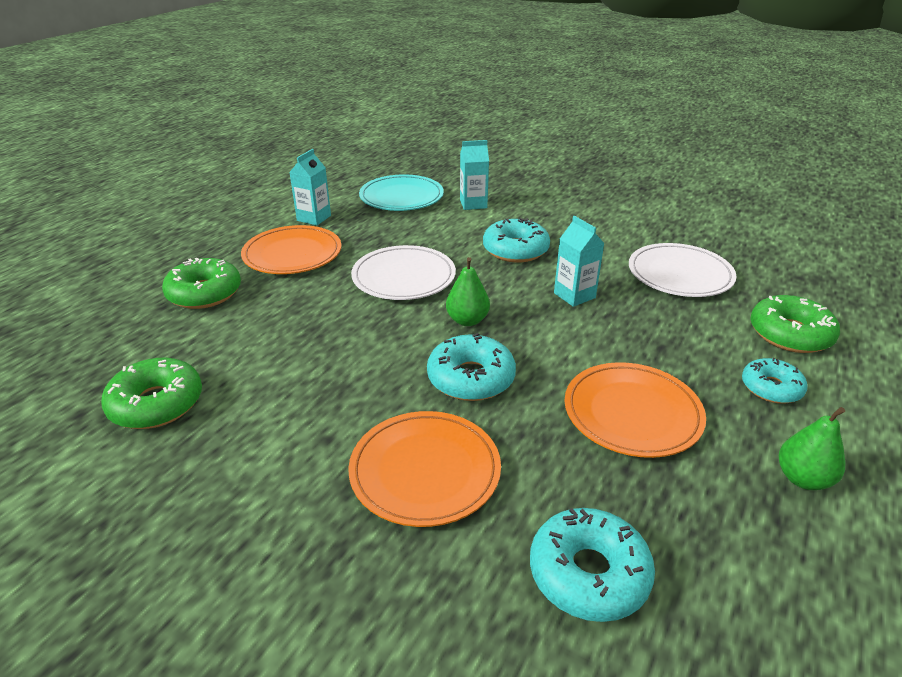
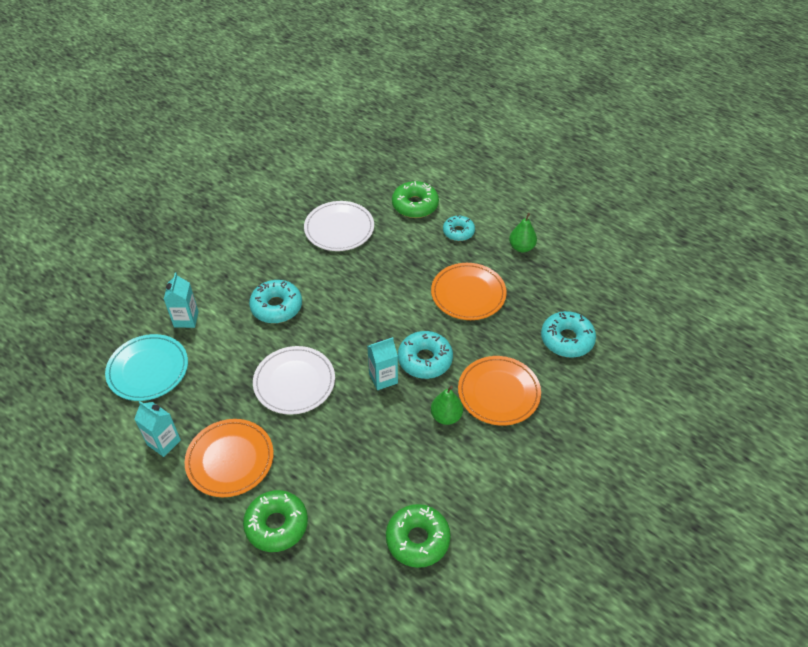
camera: 80 degrees left, 15 degrees up
(467, 320) = (363, 352): green pear -> green pear (446, 416)
(574, 295) = (349, 288): turquoise carton -> turquoise carton (383, 378)

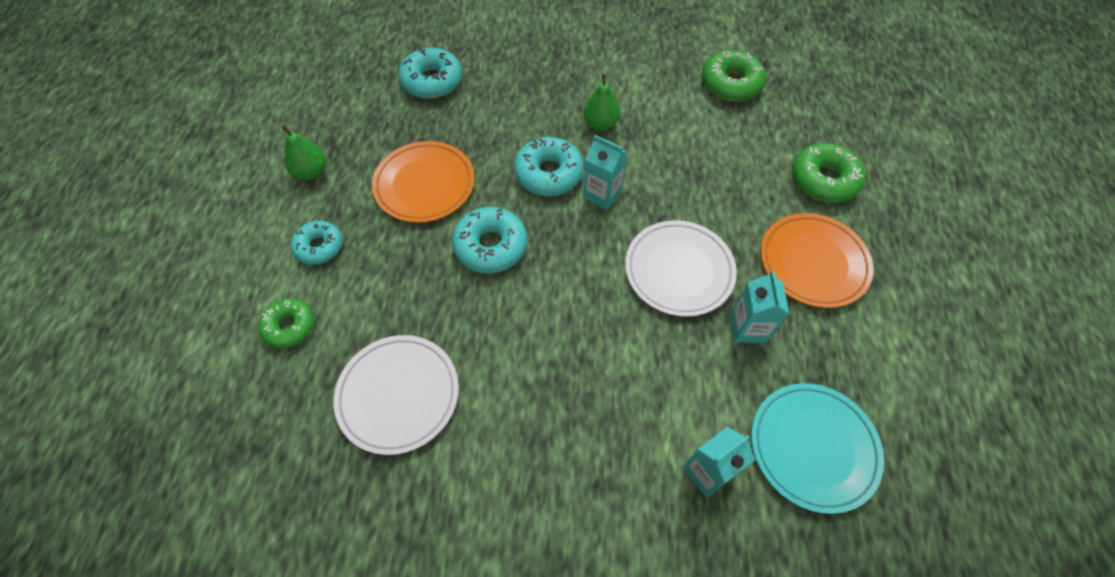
camera: 125 degrees left, 10 degrees up
(164, 442) = (864, 340): turquoise carton -> turquoise carton (747, 328)
(276, 307) = (596, 369): turquoise donut -> turquoise donut (491, 246)
(415, 205) = (290, 326): green donut -> green donut, size x0.67
(498, 392) = (539, 101): orange plate -> none

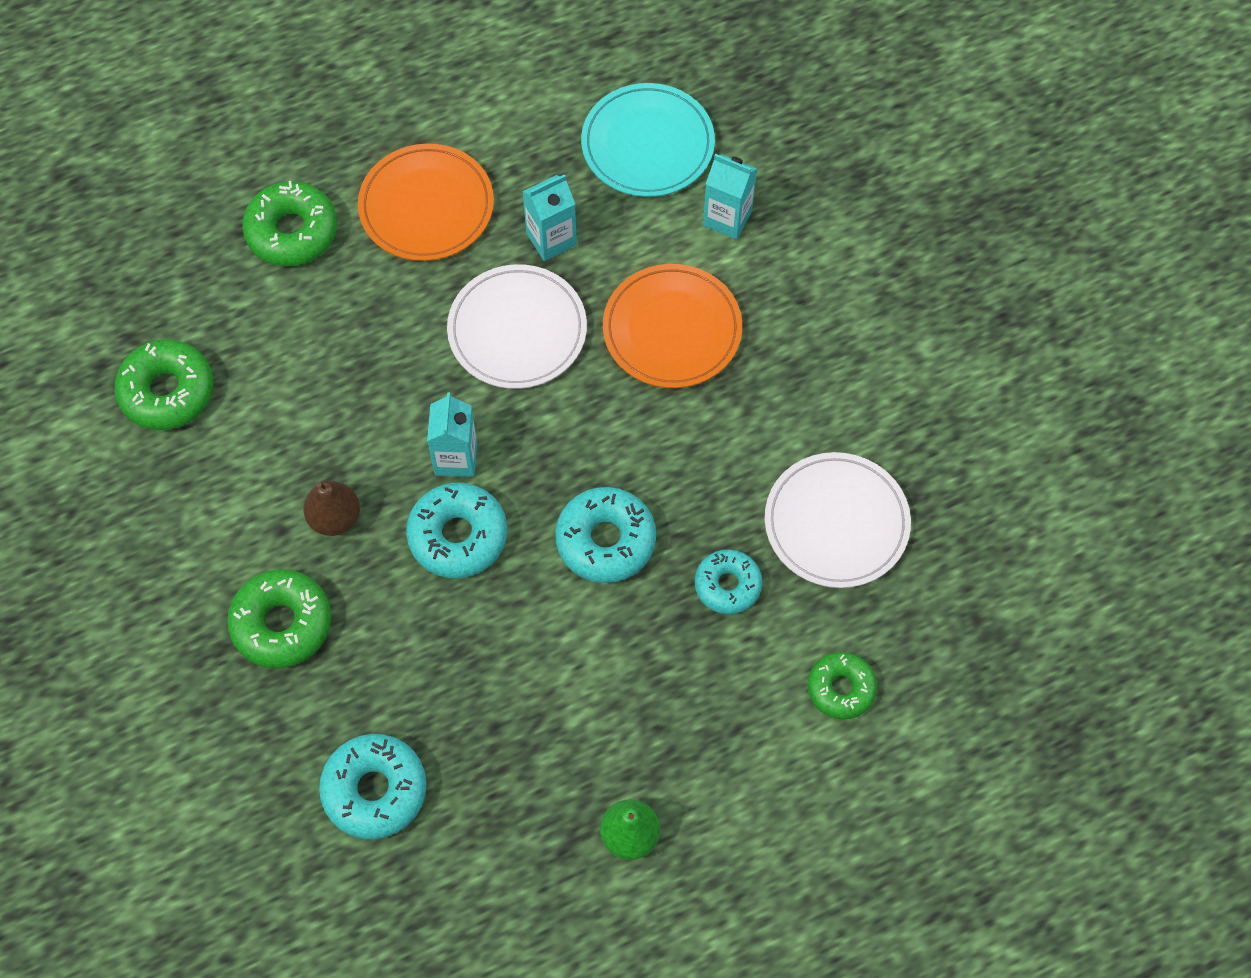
camera: 120 degrees left, 5 degrees up
(319, 247) = (727, 736): turquoise donut -> turquoise donut (727, 585)
(424, 184) = (563, 675): orange plate -> orange plate (672, 329)
(552, 80) = (282, 624): none -> green donut
(600, 124) = (335, 518): green pear -> brown pear

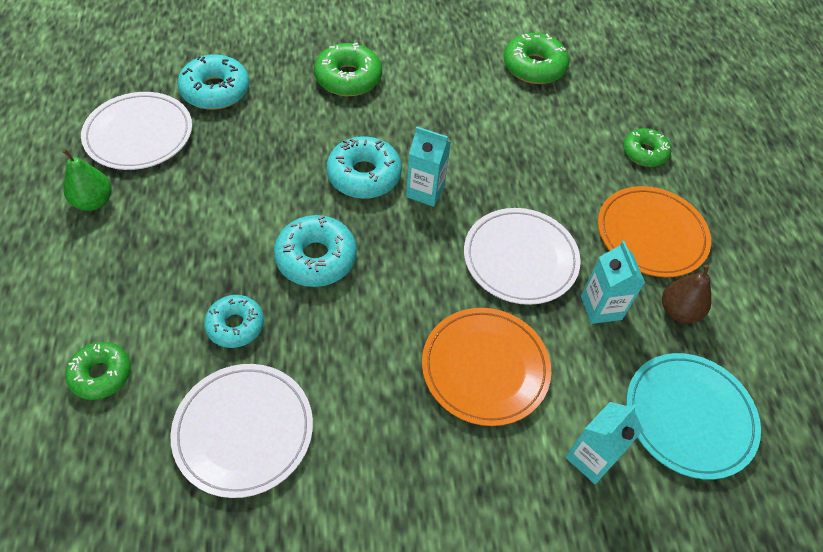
camera: 105 degrees right, 10 degrees down
(292, 232) = (644, 153): green donut -> green donut, size x0.67
(335, 518) = (409, 119): brown pear -> brown pear (678, 311)
(497, 846) = (139, 134): none -> white plate

